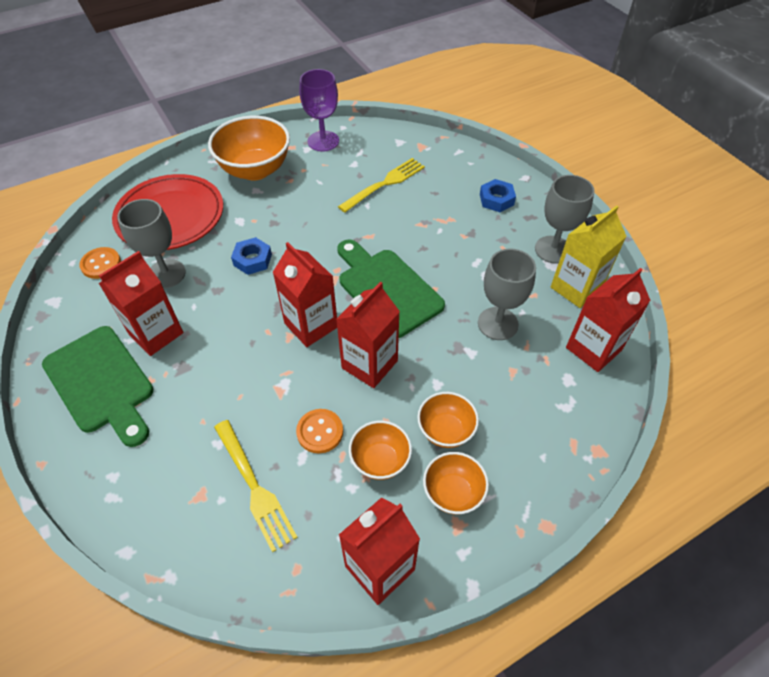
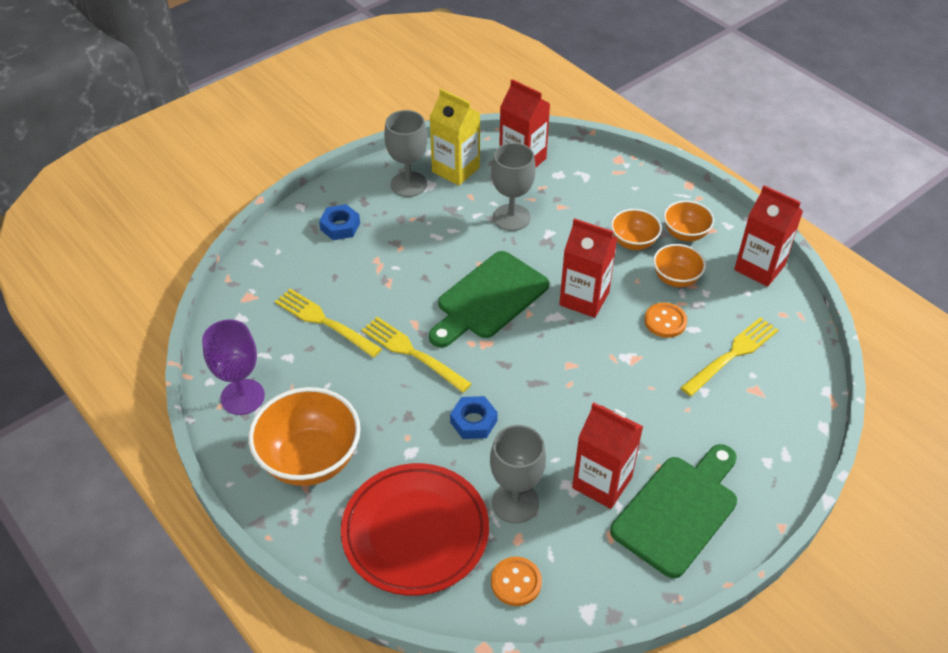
camera: 100 degrees left, 5 degrees down
(311, 325) = (552, 350): red carton -> none
(336, 231) = (412, 353): none -> yellow fork

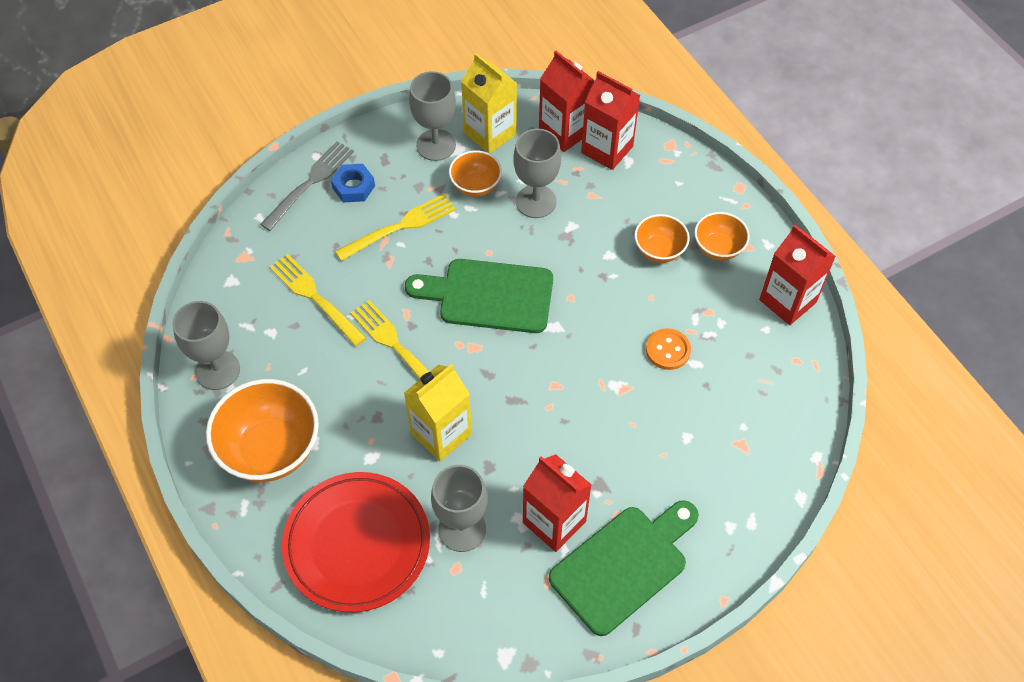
camera: 10 degrees right, 10 degrees up
(242, 397) = (217, 370): purple goblet -> grey goblet
(298, 228) = (310, 183): none -> grey fork
(473, 421) = (441, 434): blue nut -> yellow carton
(489, 299) = (489, 296): green cutting board -> green cutting board turned 45 degrees clockwise
(516, 582) = (443, 613): orange button -> none
(584, 298) = (589, 310): red carton -> red carton (607, 149)
(676, 278) = (693, 301): orange bowl -> orange bowl (475, 186)
(732, 355) = (728, 400): yellow fork -> yellow fork (400, 227)

